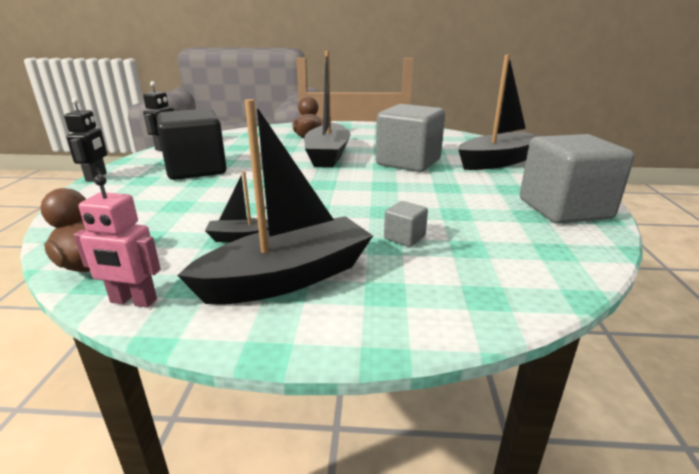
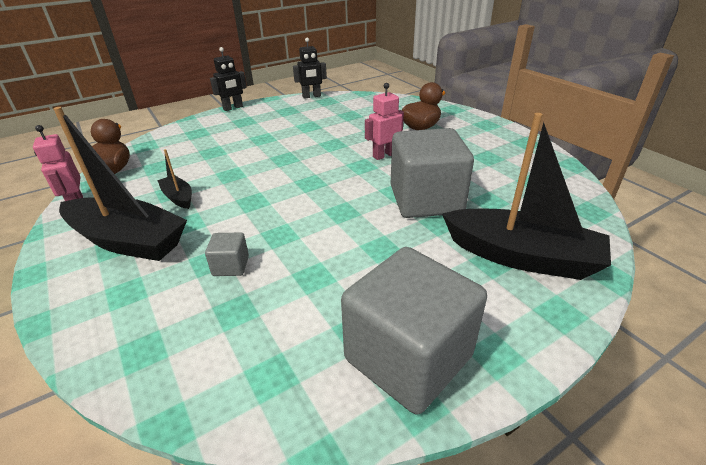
camera: 55 degrees right, 10 degrees up
(196, 169) = (282, 126): black cube -> none
(328, 155) = (384, 155): black boat -> pink robot

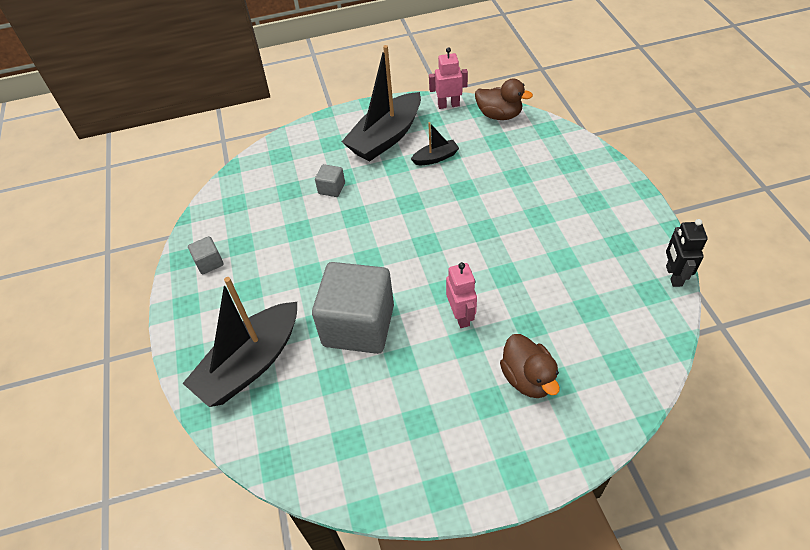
camera: 110 degrees right, 15 degrees up
(233, 108) = (640, 192): black robot -> none
(408, 357) = (209, 262): grey cube -> grey cube, size x0.42

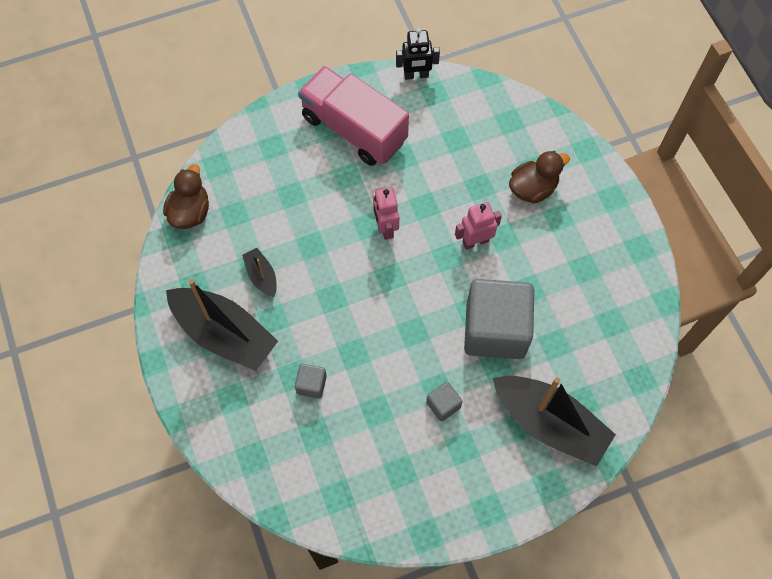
camera: 100 degrees left, 15 degrees up
(209, 262) = (429, 501): grey cube -> grey cube (443, 405)
(448, 105) = (167, 267): pink robot -> pink robot (385, 228)
(594, 221) = (354, 129): none -> pink truck

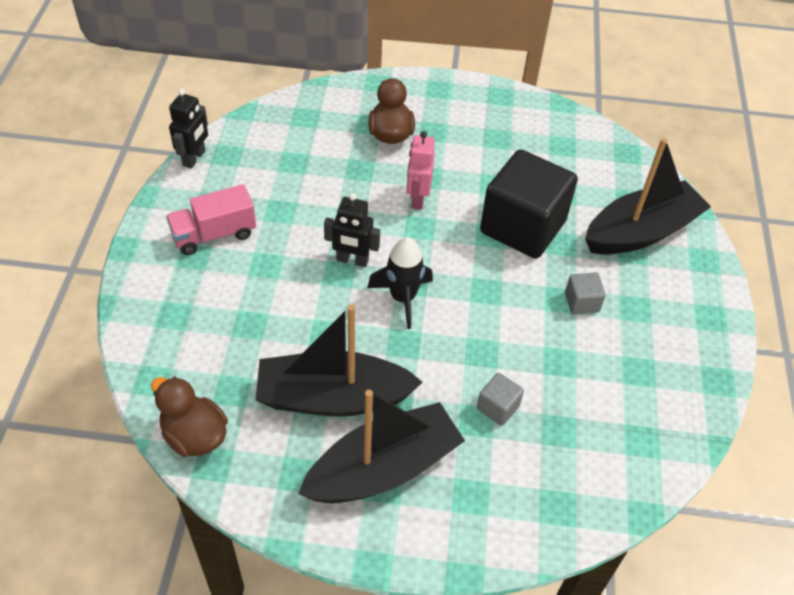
camera: 65 degrees left, 15 degrees down
(261, 276) = (333, 397): black boat -> black boat, size x2.15
(354, 129) = (214, 234): pink truck -> pink truck, size x0.61
(371, 278) = (402, 298): none -> black rocket
(385, 228) = (352, 260): pink robot -> black robot
(495, 330) = (522, 227): grey cube -> black cube

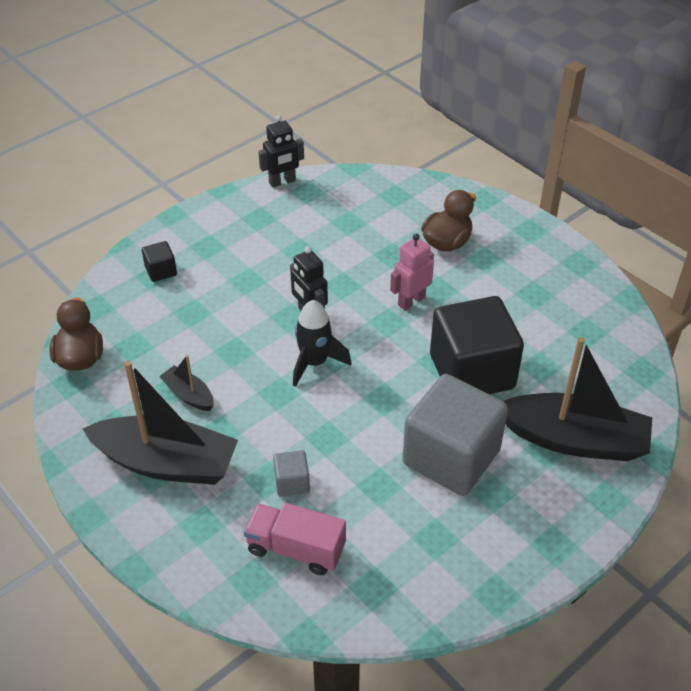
camera: 45 degrees right, 5 degrees down
(176, 305) = (161, 271): none -> black cube
(214, 234) = (237, 240): pink truck -> pink truck (296, 549)
(333, 397) = (188, 395): black boat -> black boat, size x0.47
(581, 302) = (451, 457): grey cube -> grey cube, size x2.39

